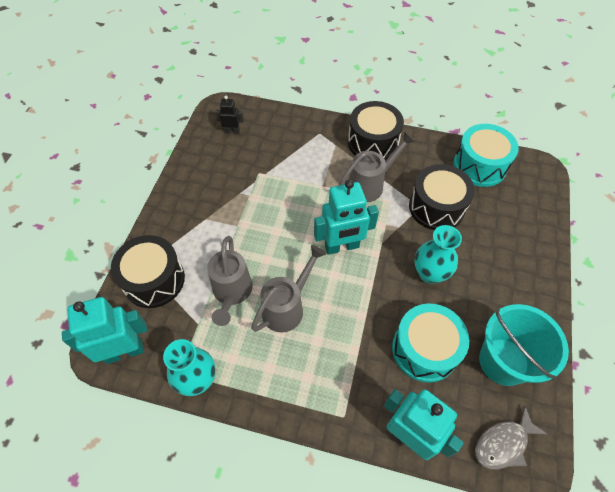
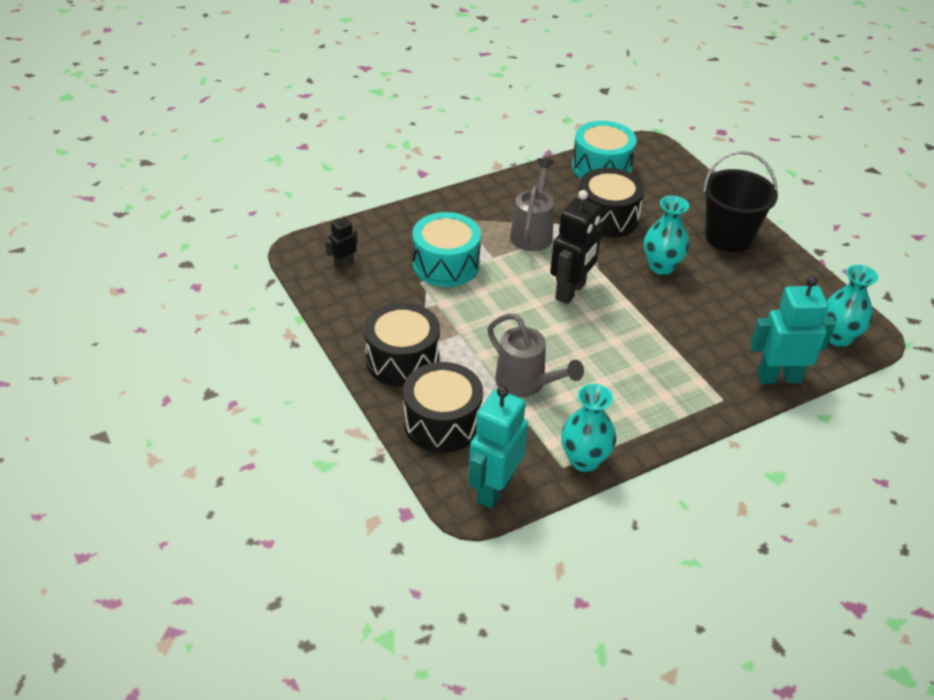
camera: 45 degrees left, 15 degrees down
(287, 307) = (586, 362): grey watering can -> none
(342, 246) = (571, 291): turquoise robot -> black robot
(373, 142) = (491, 199): black drum -> black drum (402, 360)
(424, 349) = (721, 318): turquoise drum -> turquoise drum (446, 265)
(503, 361) = (779, 289): turquoise bucket -> none
(503, 443) = (838, 337): grey fish -> turquoise vase
(514, 286) = (728, 237): none -> black bucket

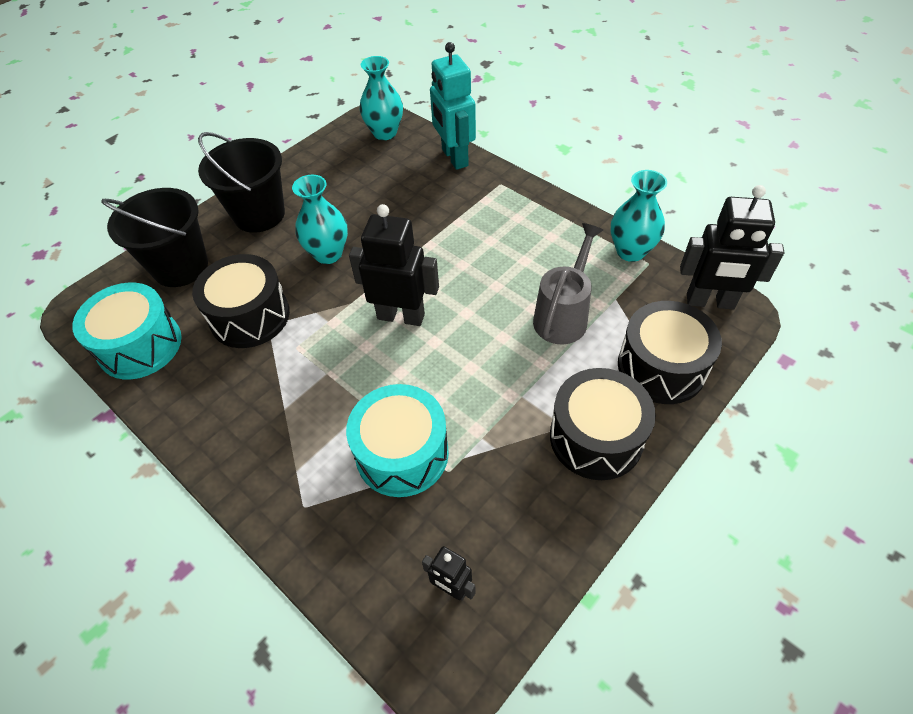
camera: 105 degrees left, 10 degrees up
(494, 489) = (710, 302): turquoise robot -> black robot
(532, 232) = (302, 380): grey watering can -> none
(677, 191) = (180, 267): none -> black bucket

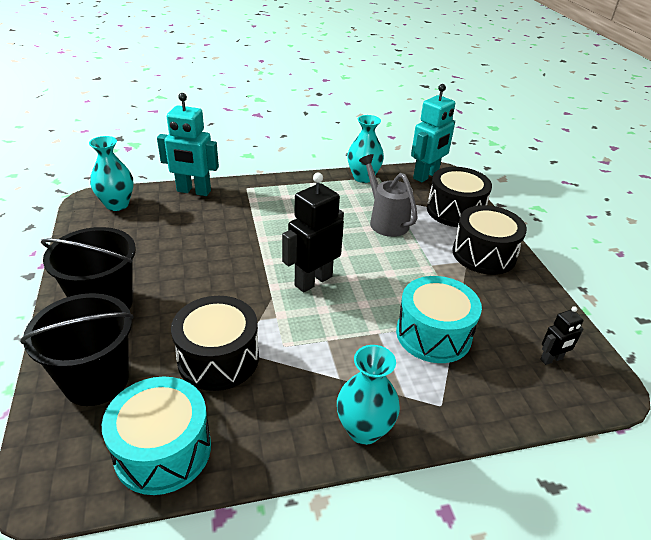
camera: 60 degrees left, 15 degrees down
(328, 254) = (206, 287): turquoise vase -> turquoise vase (364, 430)
(710, 302) = (426, 176): black robot -> turquoise robot

